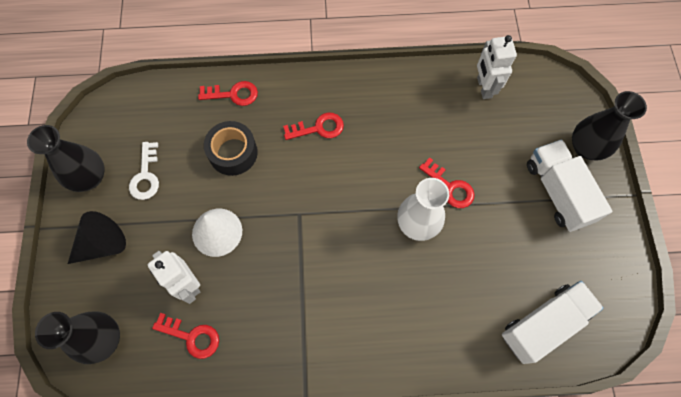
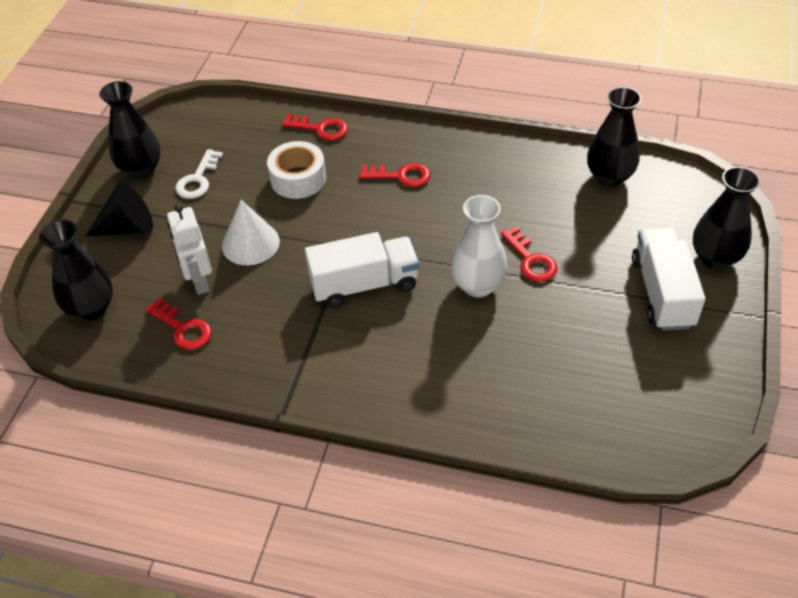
camera: 20 degrees right, 20 degrees down
(233, 153) = (298, 179): black tape -> white tape
(484, 87) = (609, 177): white robot -> black vase
(543, 324) = (593, 416): white truck -> white truck (364, 284)

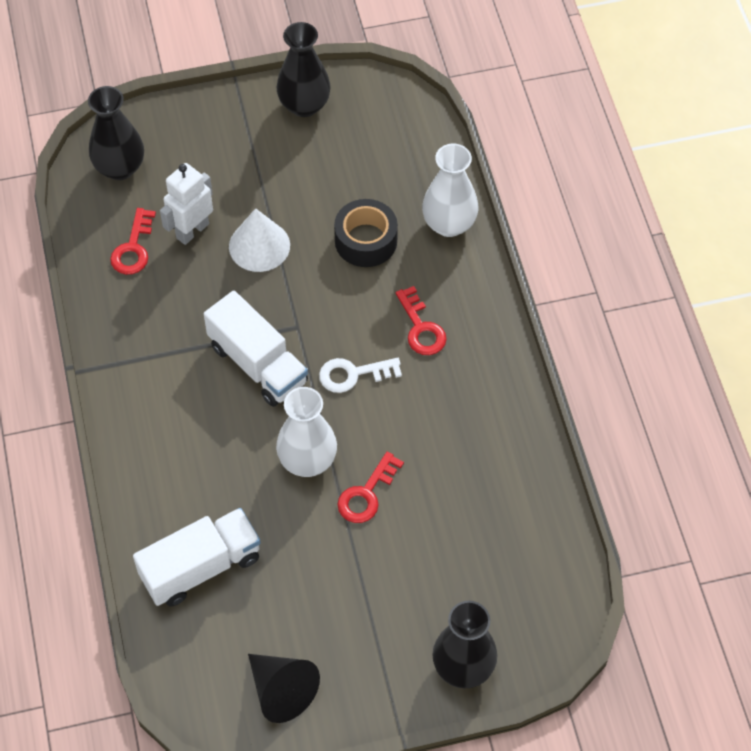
camera: 60 degrees right, 10 degrees up
(128, 227) = (226, 139): black cone -> black cone (281, 691)
(198, 179) = (317, 158): white key -> white key (353, 374)
(298, 179) = (366, 241): white tape -> black tape
(320, 129) = (449, 224): red key -> white vase
(609, 177) = (532, 523): black vase -> none
(662, 293) = (385, 631): white truck -> white truck (201, 567)

